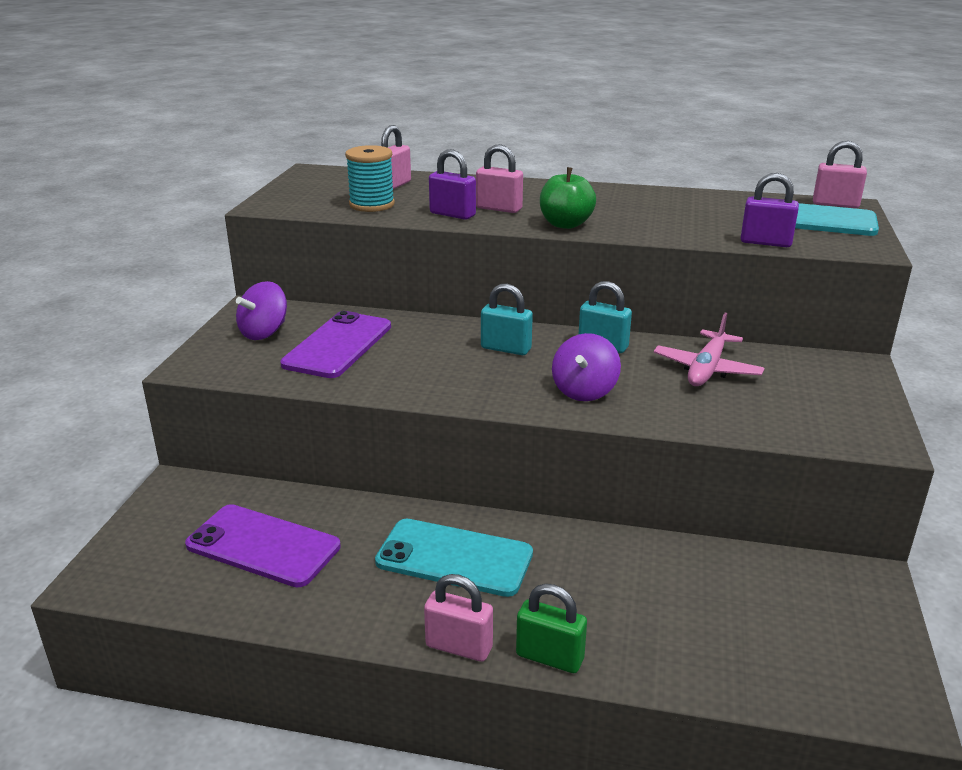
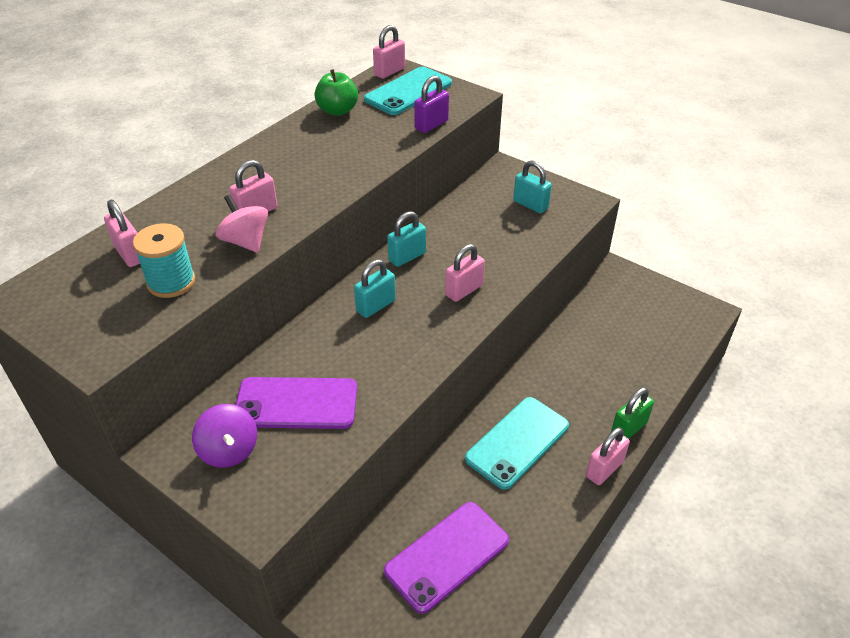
camera: 65 degrees left, 15 degrees up
(338, 345) = (296, 403): purple phone -> purple phone turned 45 degrees counterclockwise
(452, 214) = (246, 241): purple padlock -> pink spinning top
(565, 224) = (324, 192): green apple -> green apple (337, 111)
(584, 391) = (464, 290): purple spinning top -> pink padlock
(707, 369) = (470, 226): pink plane -> none
(807, 399) = (530, 205): none -> turquoise padlock

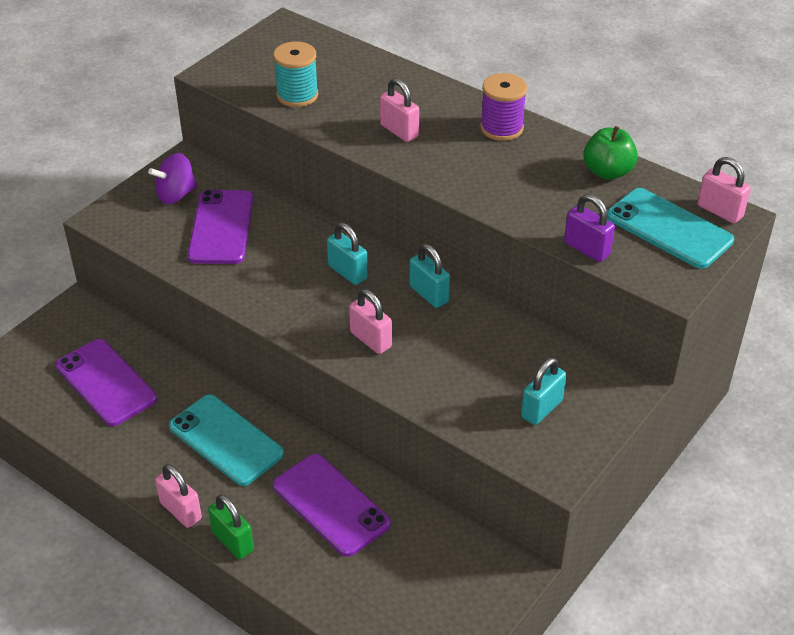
camera: 90 degrees right, 0 degrees up
(130, 254) = (337, 69): pink padlock -> none
(246, 241) = (352, 129): pink spinning top -> none
(266, 156) = (501, 128): none -> purple spool
(578, 367) = (330, 505): none -> purple phone

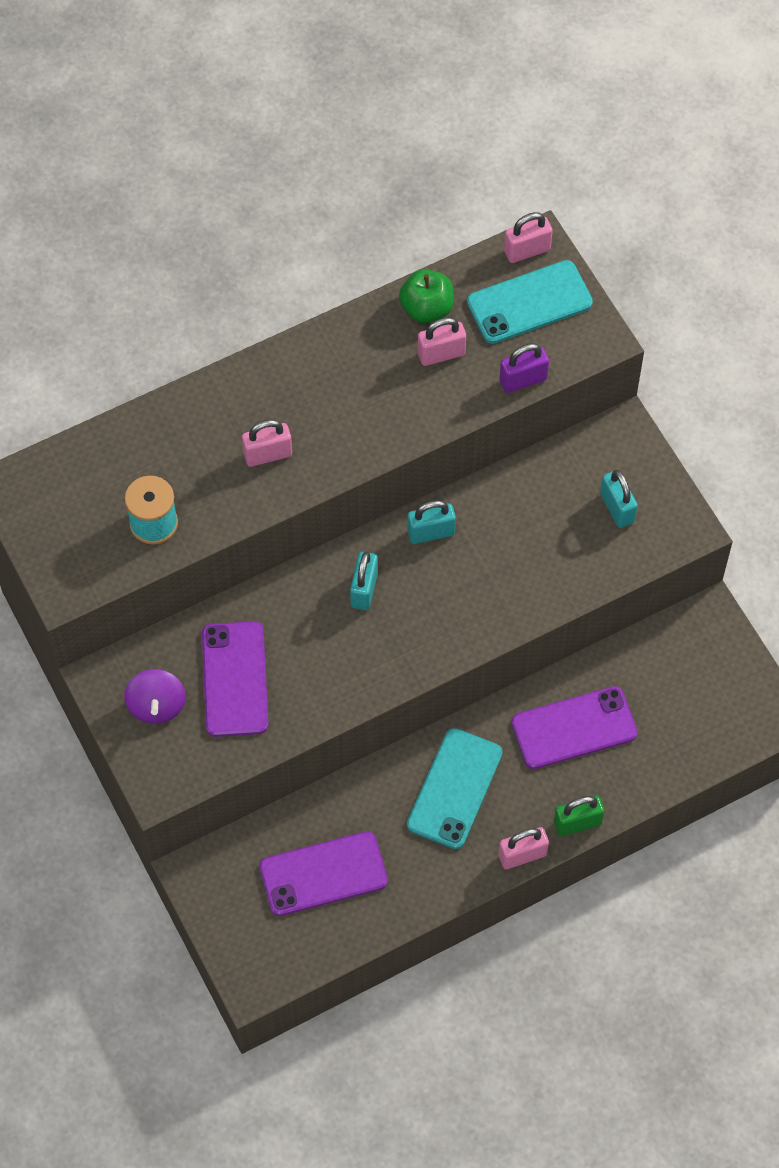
camera: 65 degrees left, 20 degrees up
(221, 227) = (235, 679): purple phone -> purple phone turned 60 degrees clockwise
(226, 440) = (454, 788): turquoise phone -> turquoise phone turned 45 degrees counterclockwise
(347, 272) = (364, 589): turquoise padlock -> turquoise padlock turned 60 degrees counterclockwise
(370, 340) = (466, 607): pink padlock -> pink padlock (441, 354)
(501, 128) = (312, 363): purple spool -> none

